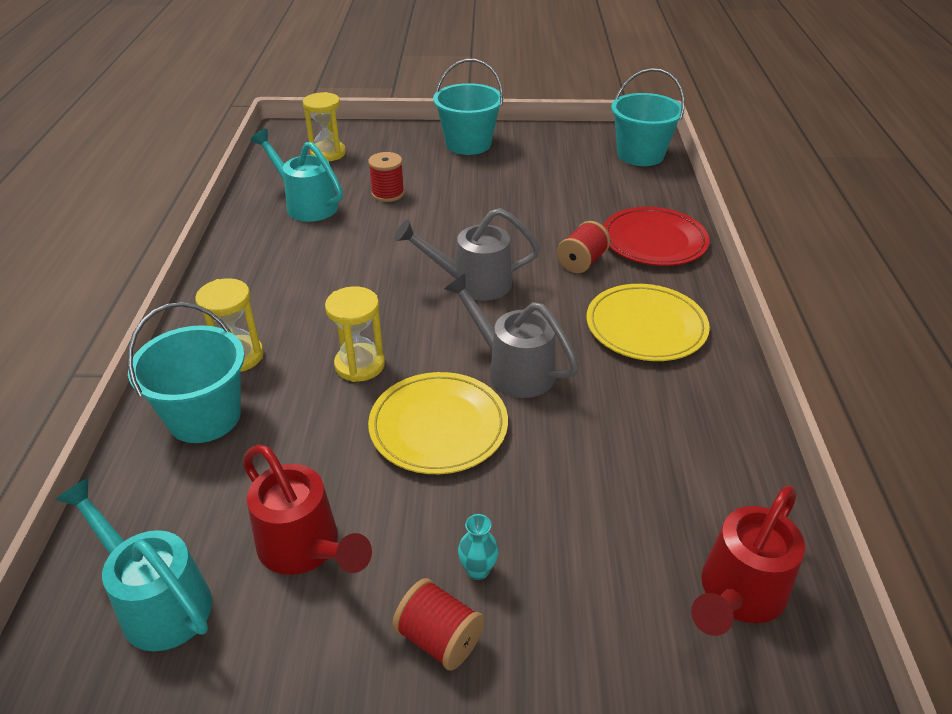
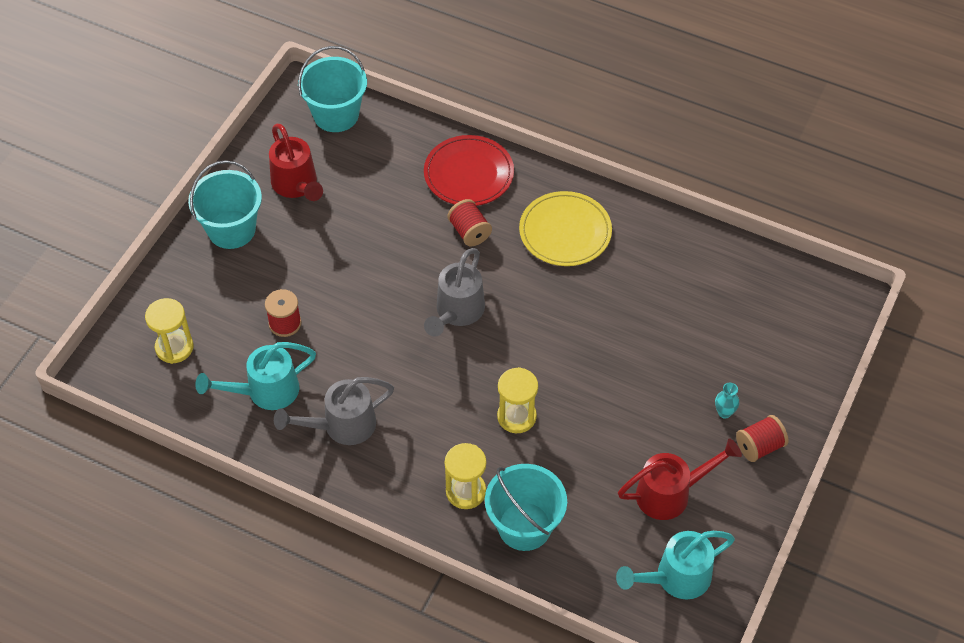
camera: 65 degrees left, 15 degrees up
(438, 426) = (602, 391): yellow plate -> none
(513, 369) = (569, 327): grey watering can -> grey watering can (342, 426)
(738, 594) = (790, 303): red watering can -> red watering can (296, 185)

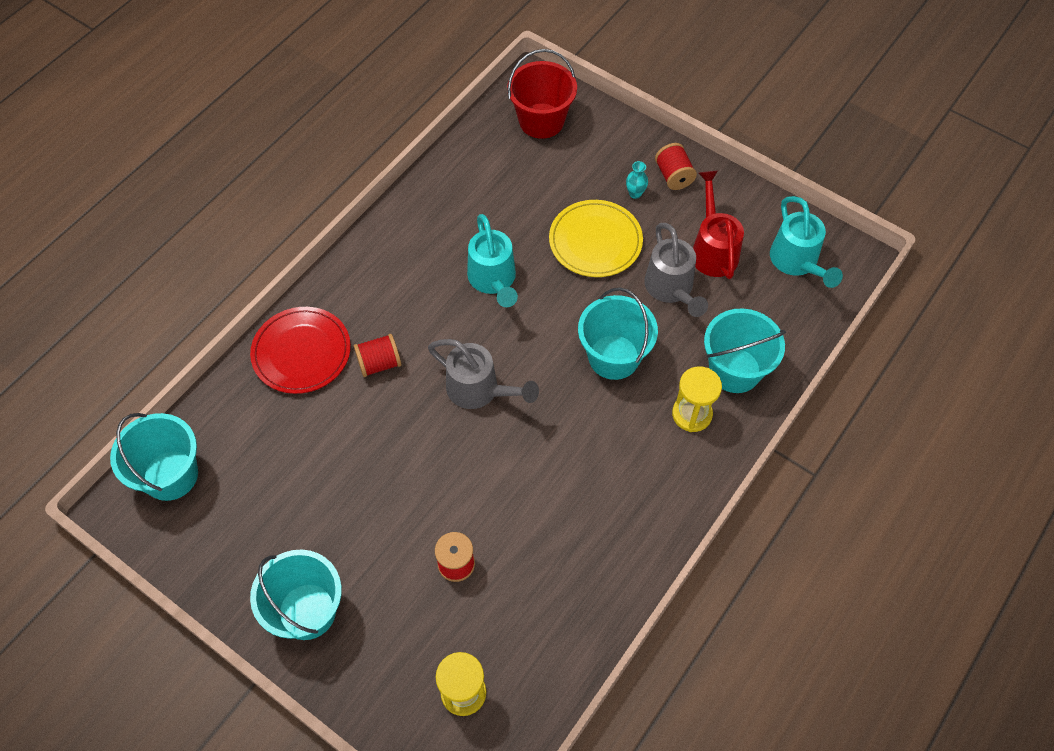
camera: 80 degrees left, 5 degrees up
(266, 391) = (543, 594): turquoise watering can -> turquoise watering can (493, 280)
(296, 185) = (262, 530): red watering can -> none
(342, 426) = (599, 519): grey watering can -> grey watering can (671, 289)
(516, 416) = (613, 357): yellow hourglass -> turquoise bucket
(565, 232) = (402, 278): yellow plate -> yellow plate (595, 241)
(795, 314) = (541, 121): none -> red bucket

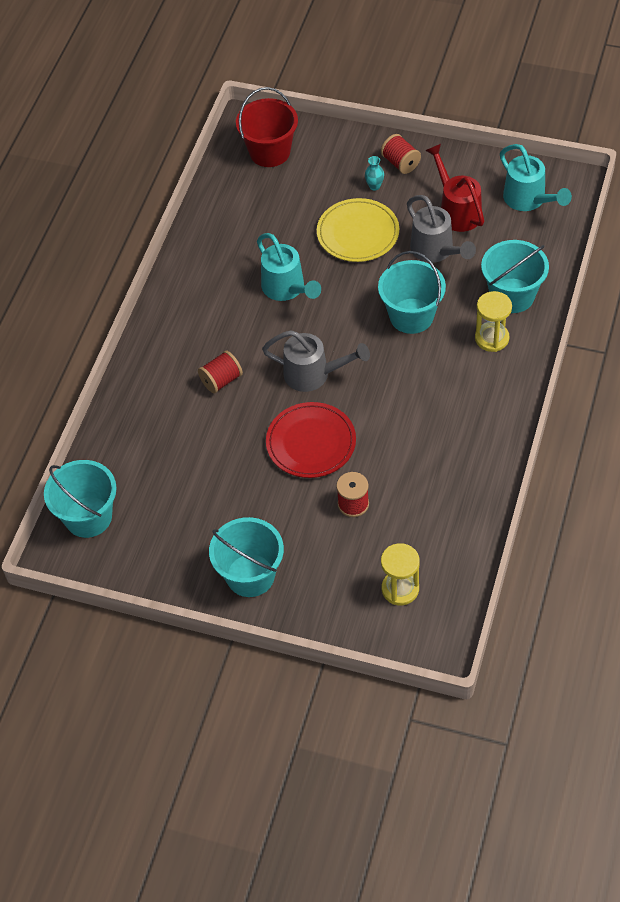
camera: 15 degrees left, 5 degrees down
(301, 352) = (152, 392): red plate -> red plate (311, 443)

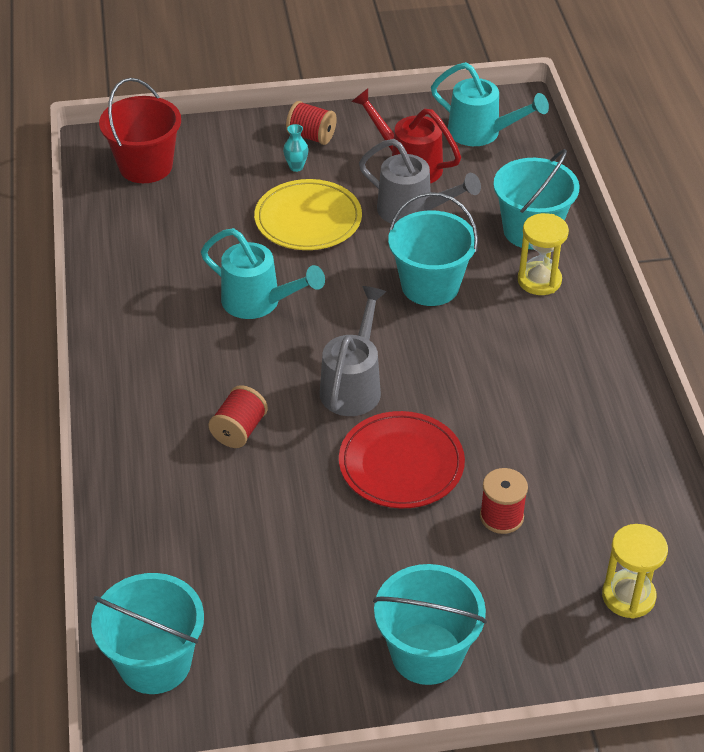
camera: 30 degrees left, 10 degrees down
(313, 374) = (353, 386): grey watering can -> grey watering can turned 60 degrees counterclockwise

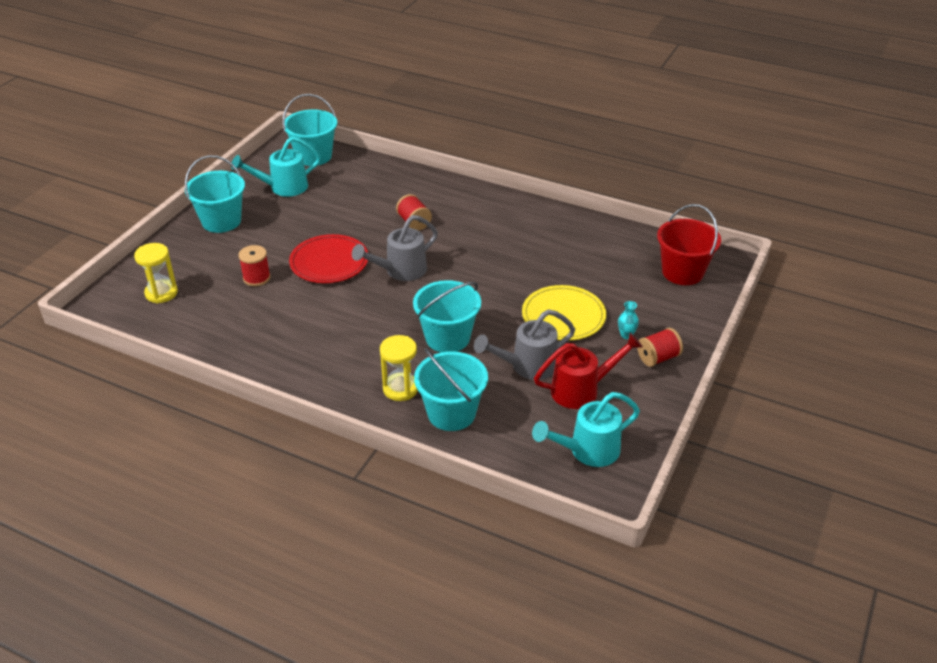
camera: 125 degrees right, 5 degrees down
(258, 302) = (504, 266): turquoise watering can -> turquoise watering can (283, 187)
(353, 386) = (401, 271): grey watering can -> grey watering can turned 90 degrees clockwise

